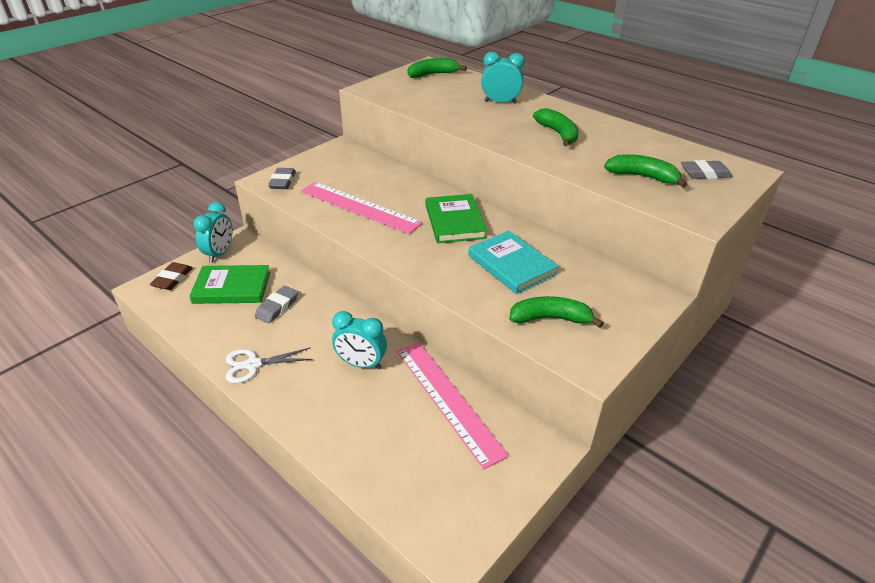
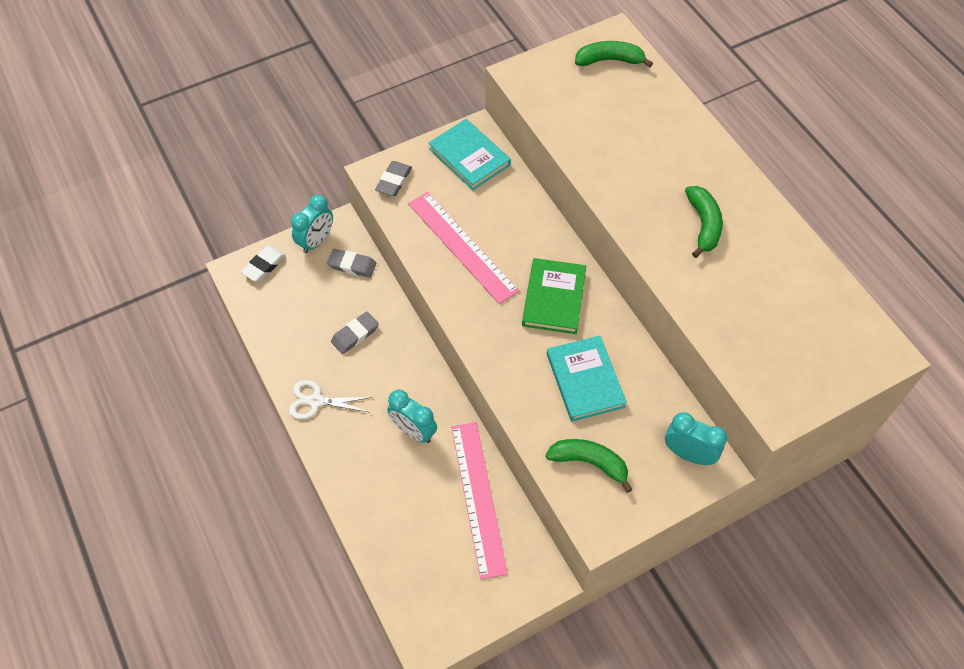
camera: 20 degrees right, 20 degrees up
(172, 279) = (264, 266): brown eraser -> white eraser
(232, 288) = (318, 295): green book -> none
(342, 159) = (469, 157): none -> turquoise book
(500, 102) = (666, 143): turquoise clock -> turquoise clock (688, 454)
(642, 177) = (756, 329): green banana -> none
(705, 173) = (832, 343): grey eraser -> grey eraser (352, 265)

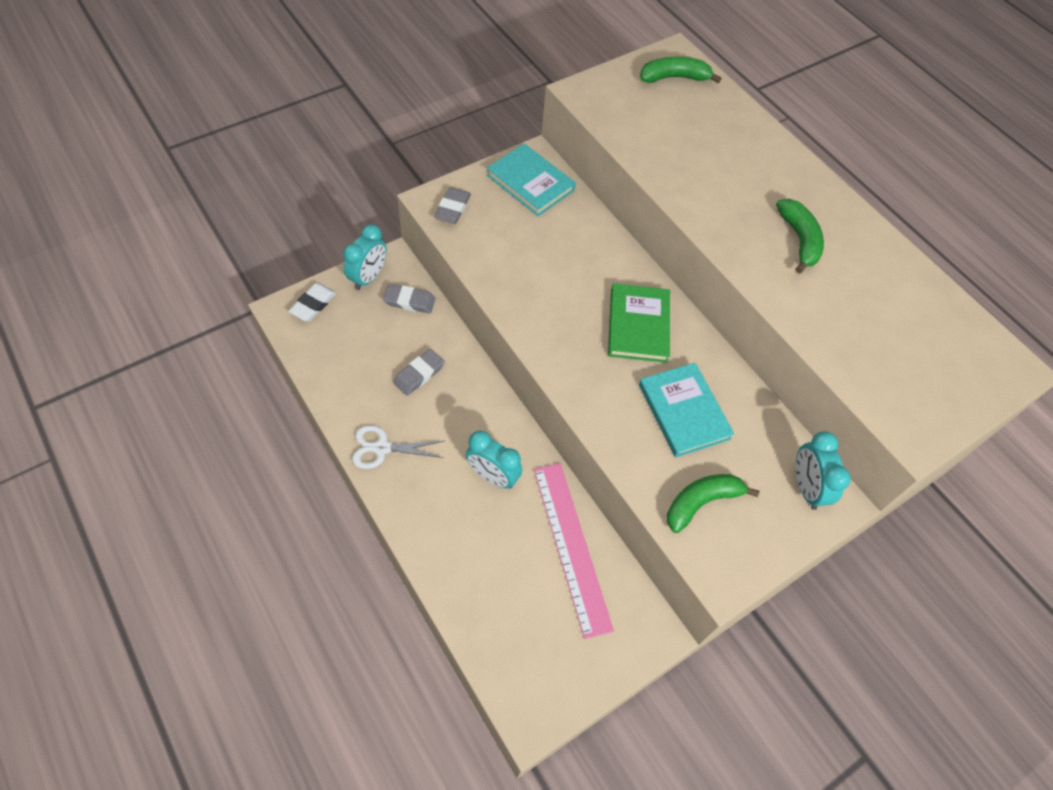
camera: 10 degrees left, 0 degrees up
(462, 246) = (533, 274): pink ruler -> none
(589, 462) = (701, 502): green banana -> green banana turned 45 degrees counterclockwise
(688, 454) = (806, 487): turquoise clock -> turquoise clock turned 120 degrees counterclockwise

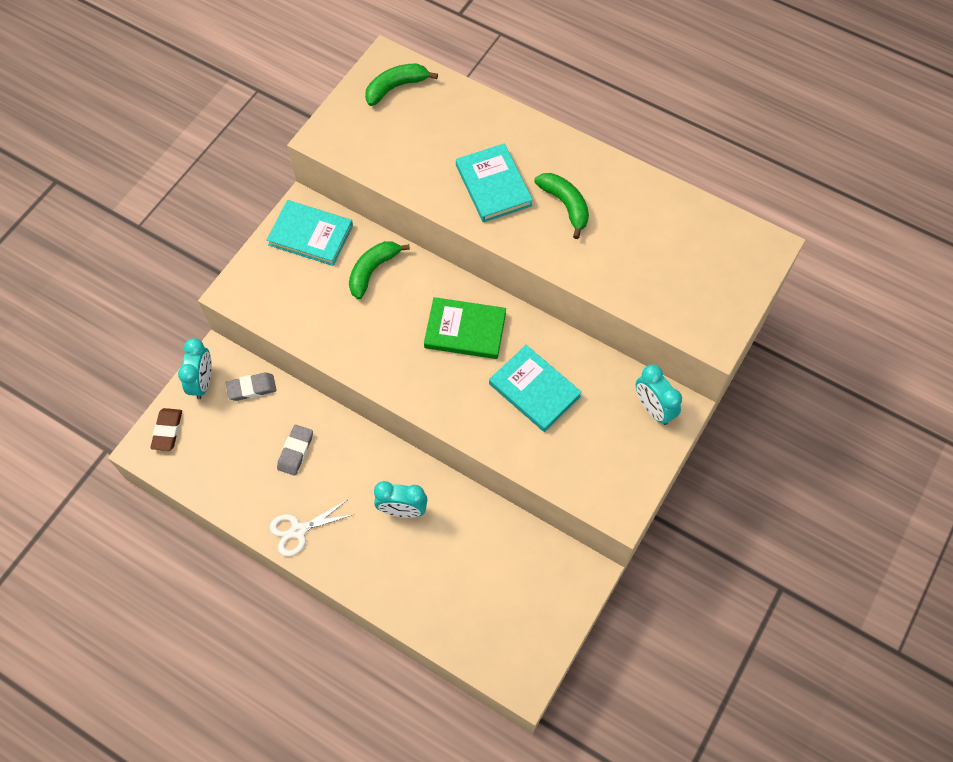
camera: 20 degrees left, 5 degrees up
(313, 304) = (167, 431): white eraser -> brown eraser
(452, 208) = (255, 292): grey eraser -> none
(571, 546) = (492, 538): pink ruler -> none
(638, 325) = (465, 330): green book -> green book turned 60 degrees counterclockwise
(701, 502) = (579, 459): green banana -> green banana (372, 271)
(731, 193) = (493, 185): none -> turquoise book

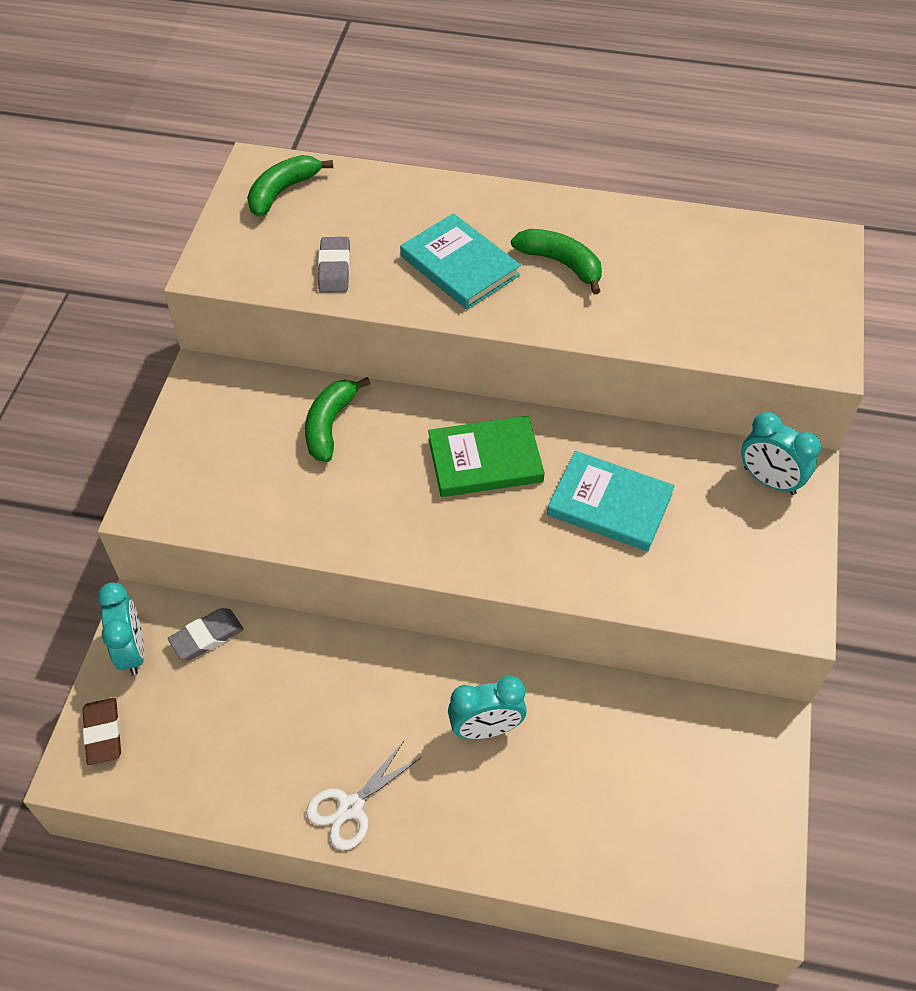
camera: 20 degrees left, 10 degrees down
(295, 451) = (303, 700): grey eraser -> grey eraser (334, 269)
(311, 235) = (227, 406): turquoise book -> none

